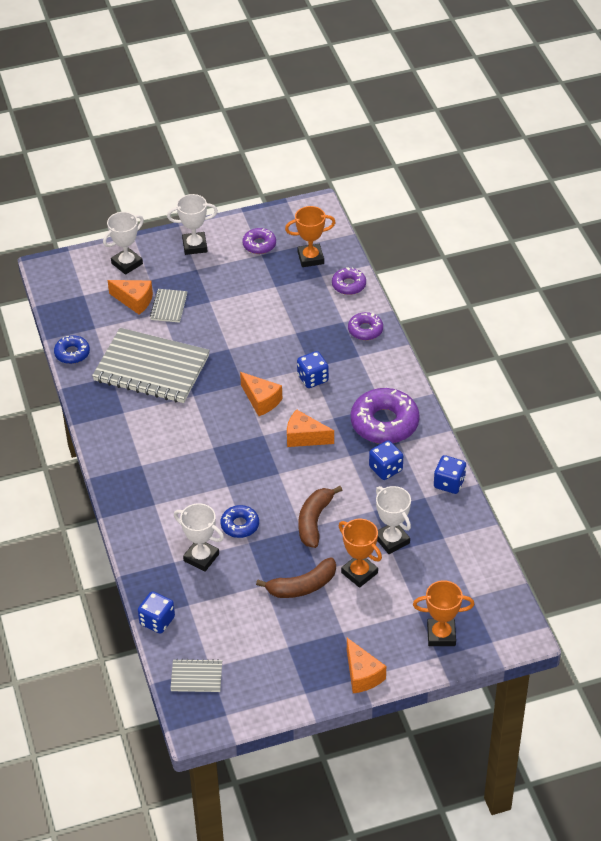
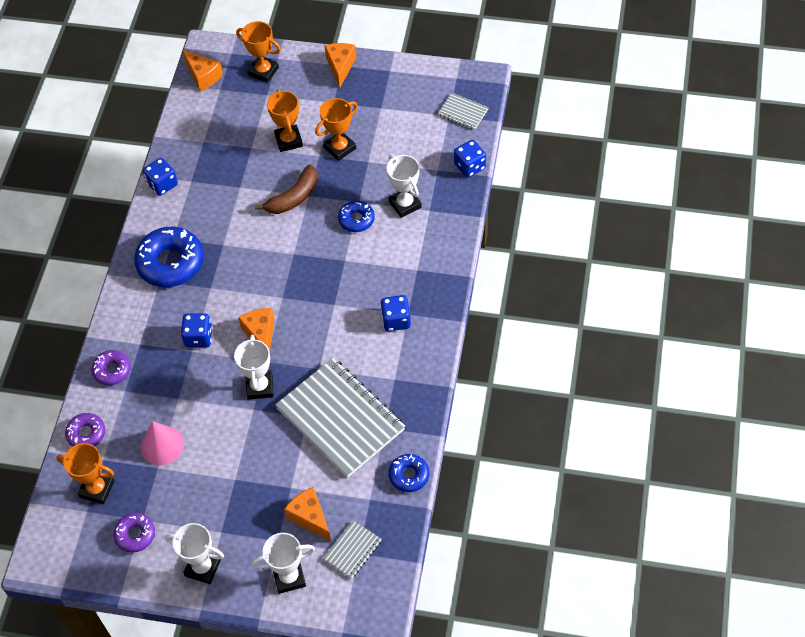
camera: 150 degrees left, 10 degrees up
(169, 307) = (279, 492): grey notebook -> grey notebook (352, 550)
(283, 300) = (162, 445): none -> pink cone
(302, 586) = (339, 148): brown banana -> orange trophy
(304, 437) = (248, 279): orange cheese -> orange cheese (203, 76)
(384, 423) = (170, 262): purple donut -> blue donut
(385, 469) = (203, 219): blue dice -> blue dice (396, 320)
(392, 540) = (244, 156): white trophy -> white trophy (260, 387)

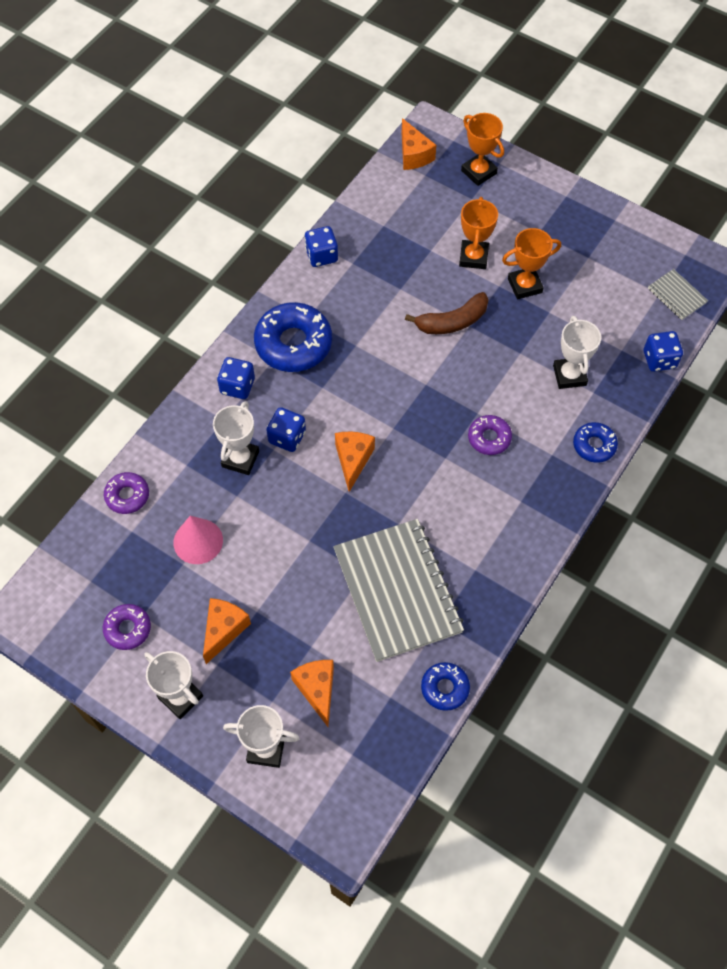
camera: 20 degrees right, 5 degrees up
(97, 489) = (111, 561): orange trophy -> none
(112, 370) = (183, 437): purple donut -> purple donut (489, 438)
(260, 387) = (327, 518): white trophy -> white trophy (240, 459)
(340, 67) = (563, 196): orange cheese -> orange cheese (224, 630)
(352, 550) = (347, 748): grey notebook -> none
(356, 219) = (509, 372): blue donut -> blue donut (594, 445)
(396, 320) = (505, 503): blue dice -> blue dice (237, 386)

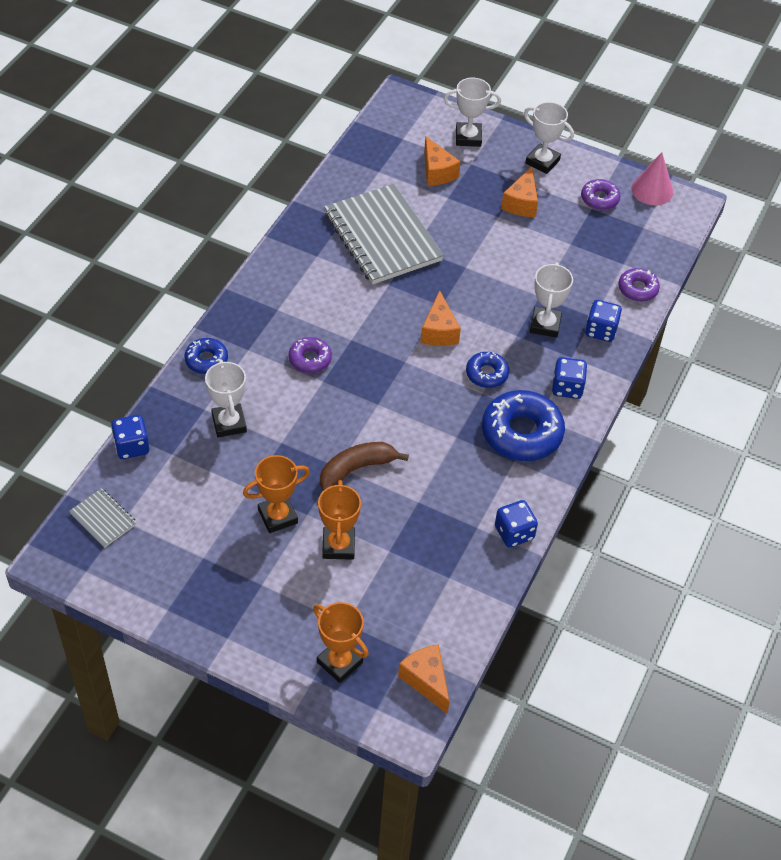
camera: 170 degrees right, 10 degrees down
(198, 541) = (563, 260): pink cone -> pink cone (652, 190)
(287, 437) = (506, 346): blue dice -> blue dice (601, 330)
(445, 688) = (336, 179): blue donut -> blue donut (487, 374)

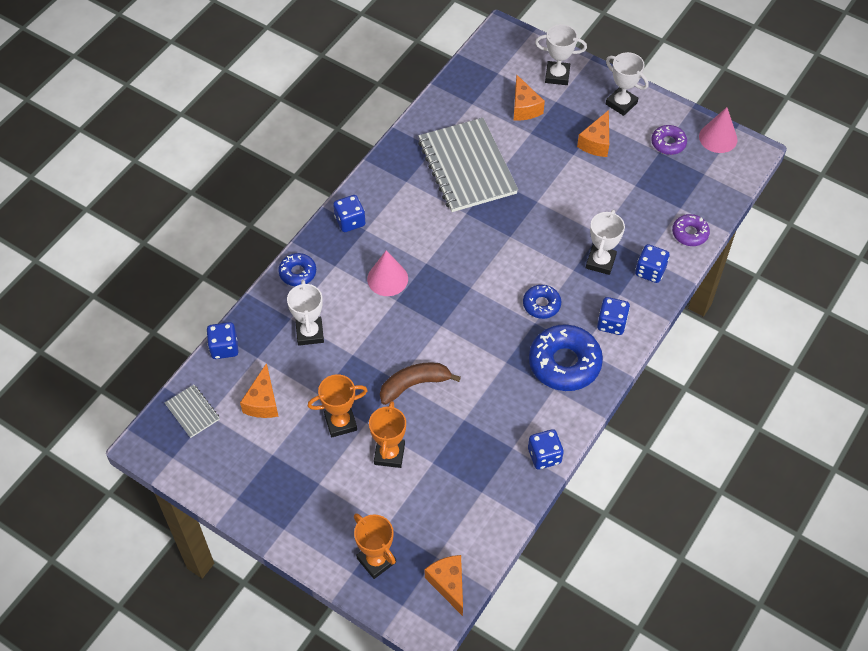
camera: 10 degrees right, 5 degrees up
(259, 302) = (350, 221): none -> blue dice
(310, 359) = (387, 279): purple donut -> pink cone
(439, 331) = (504, 261): orange cheese -> orange cheese (263, 402)

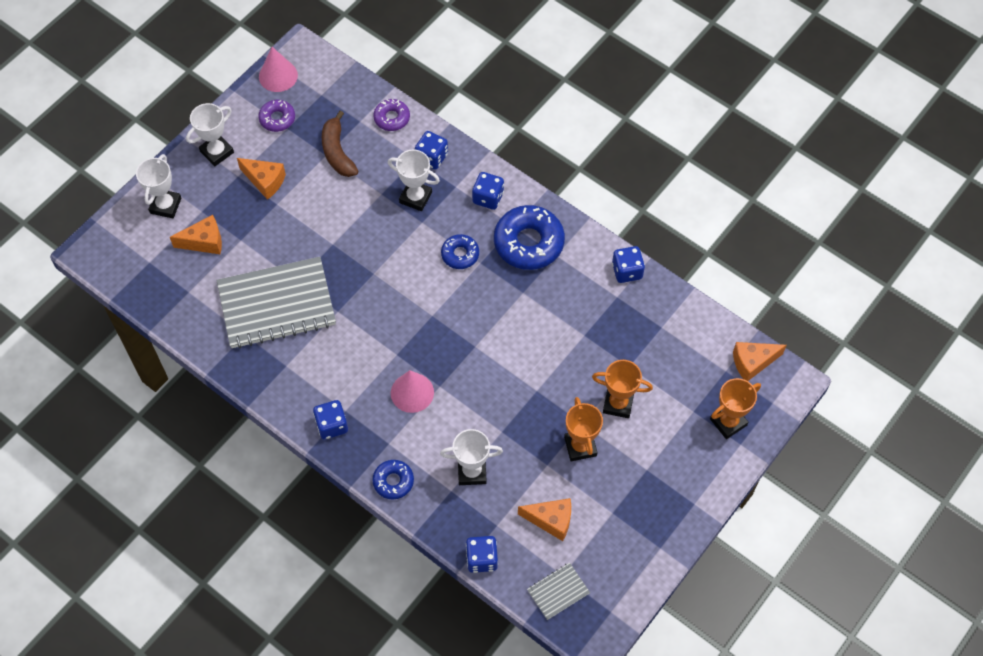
camera: 85 degrees left, 5 degrees up
(414, 384) = (542, 376): brown banana -> brown banana (337, 152)

